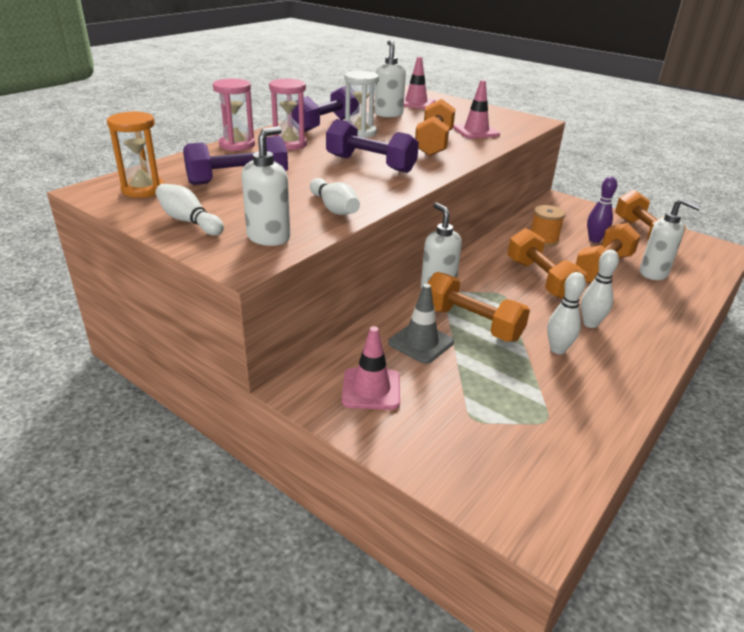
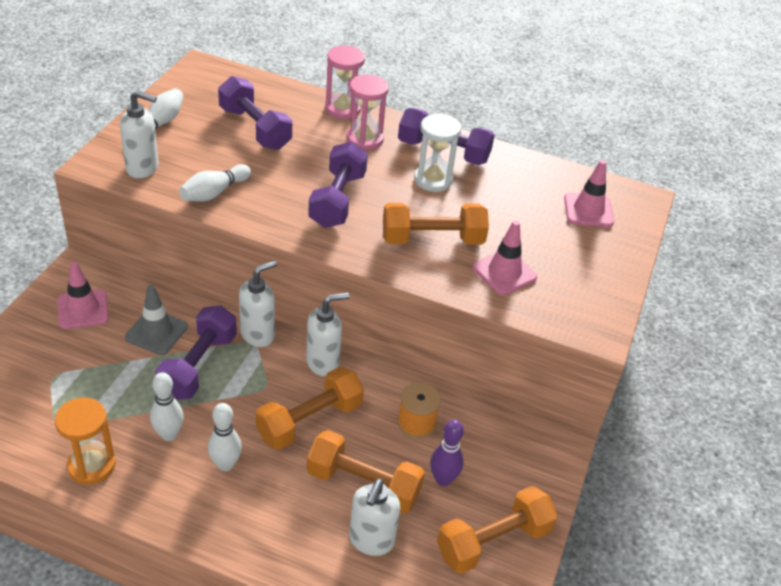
camera: 70 degrees right, 10 degrees up
(143, 189) = (212, 88): orange hourglass -> orange hourglass (91, 465)
(388, 114) = (519, 192): white soap dispenser -> white soap dispenser (323, 363)
(471, 323) = (198, 365): orange dumbbell -> purple dumbbell

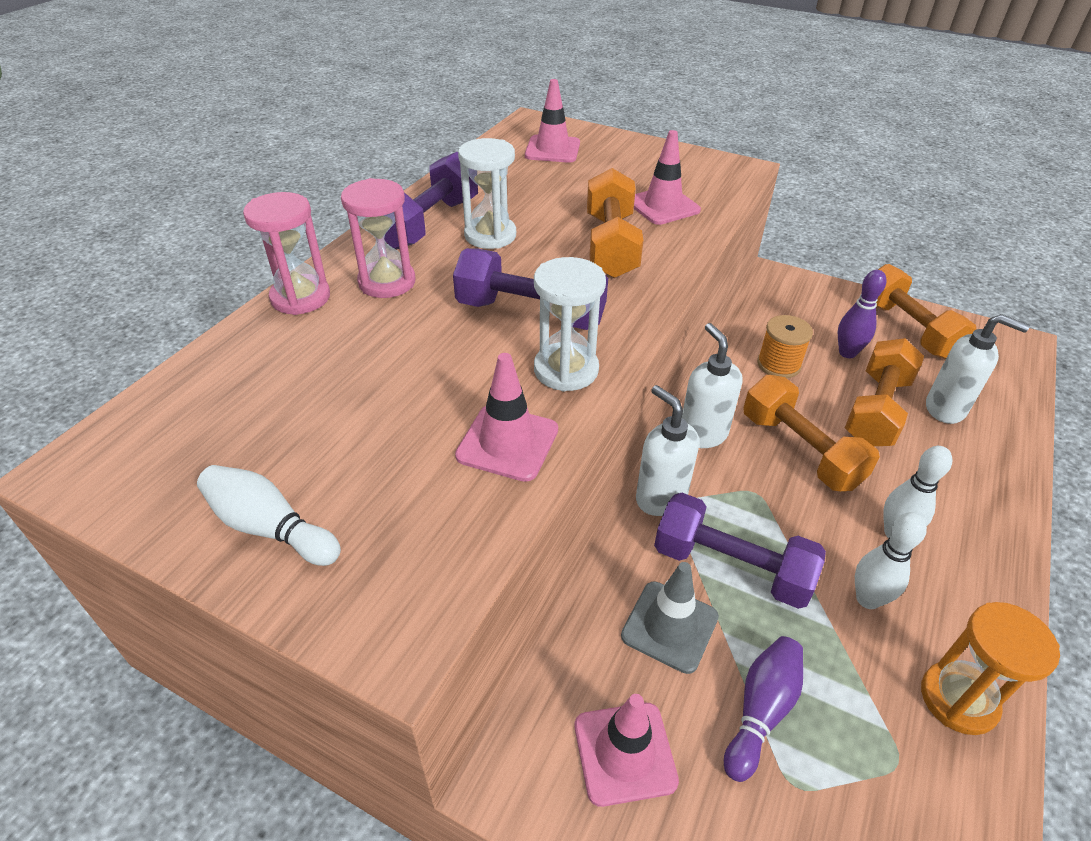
camera: 80 degrees left, 0 degrees up
(97, 367) = (760, 711): none -> purple bowling pin
(143, 168) = (422, 548): white soap dispenser -> none
(214, 193) = (507, 443): white bowling pin -> pink traffic cone
(255, 128) = (326, 393): purple dumbbell -> none
(279, 215) = (566, 370): none -> white hourglass

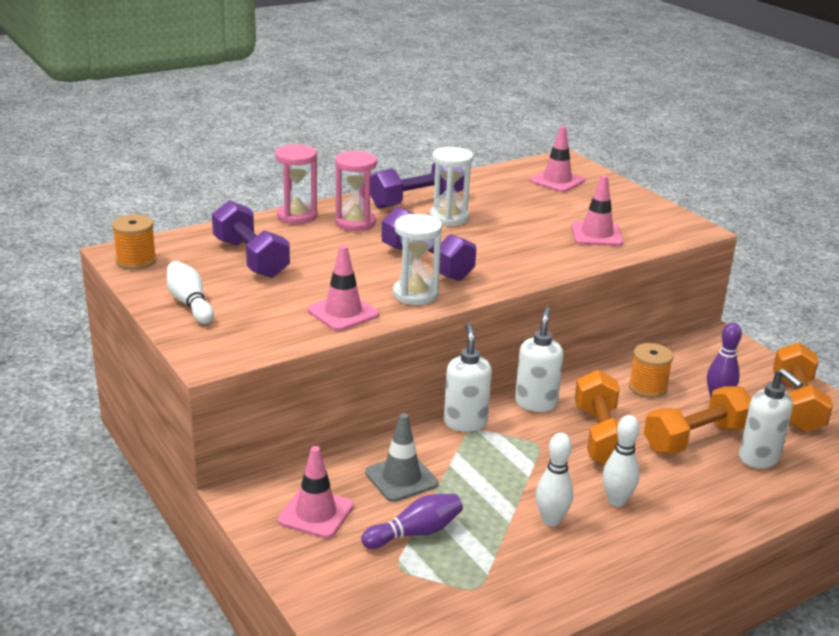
camera: 30 degrees right, 15 degrees down
(112, 475) = (136, 261): none -> orange spool
(611, 245) = (526, 245): orange dumbbell -> none
(731, 567) = (474, 470): purple dumbbell -> purple dumbbell (250, 258)
(958, 699) = (553, 583): orange hourglass -> none

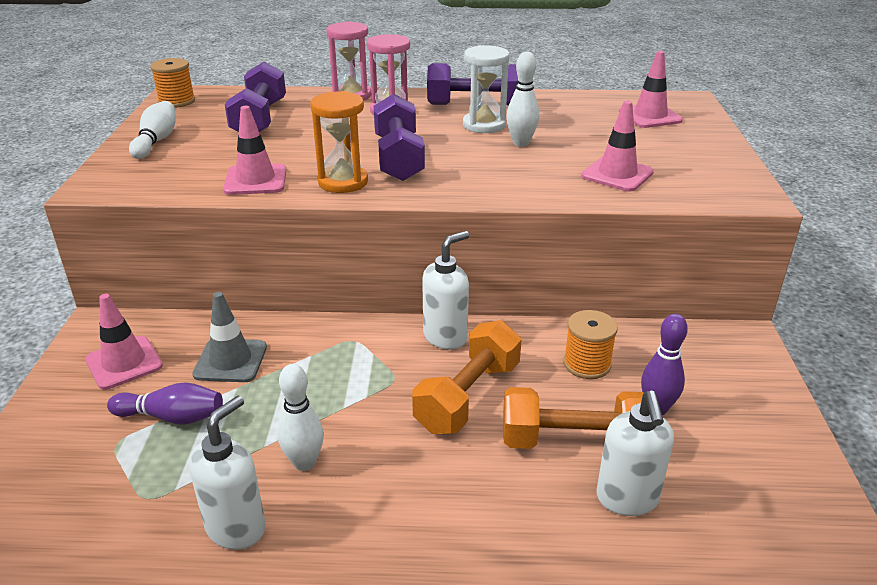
camera: 35 degrees right, 5 degrees up
(415, 294) = (343, 182): white hourglass -> orange hourglass
(465, 422) = (354, 331): white soap dispenser -> white soap dispenser (237, 528)
(616, 501) = (396, 473): white bowling pin -> white bowling pin (521, 143)
(796, 404) = (759, 453): orange dumbbell -> none

